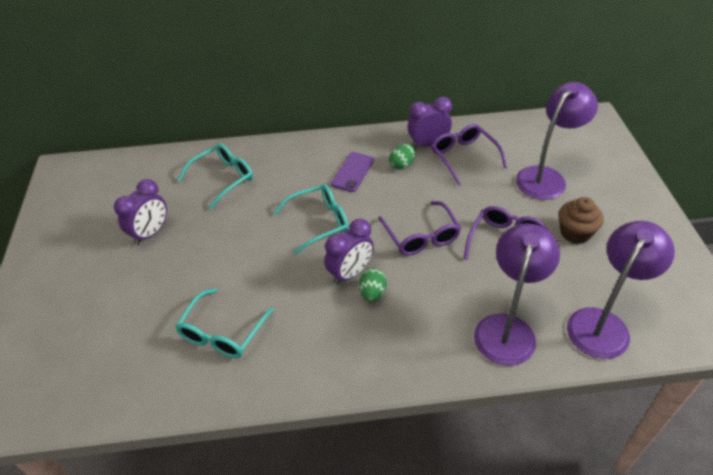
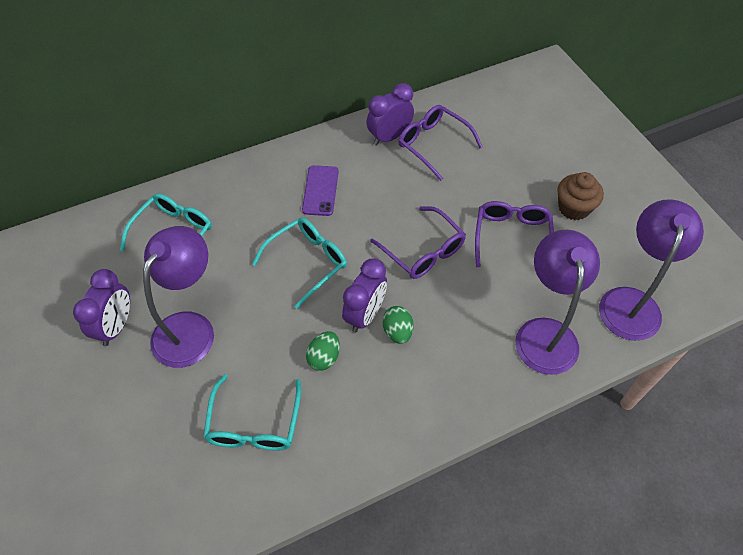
camera: 20 degrees left, 10 degrees up
(402, 165) = (371, 169): green egg -> green egg (324, 357)
(546, 177) = (524, 149): purple lamp -> purple lamp (190, 327)

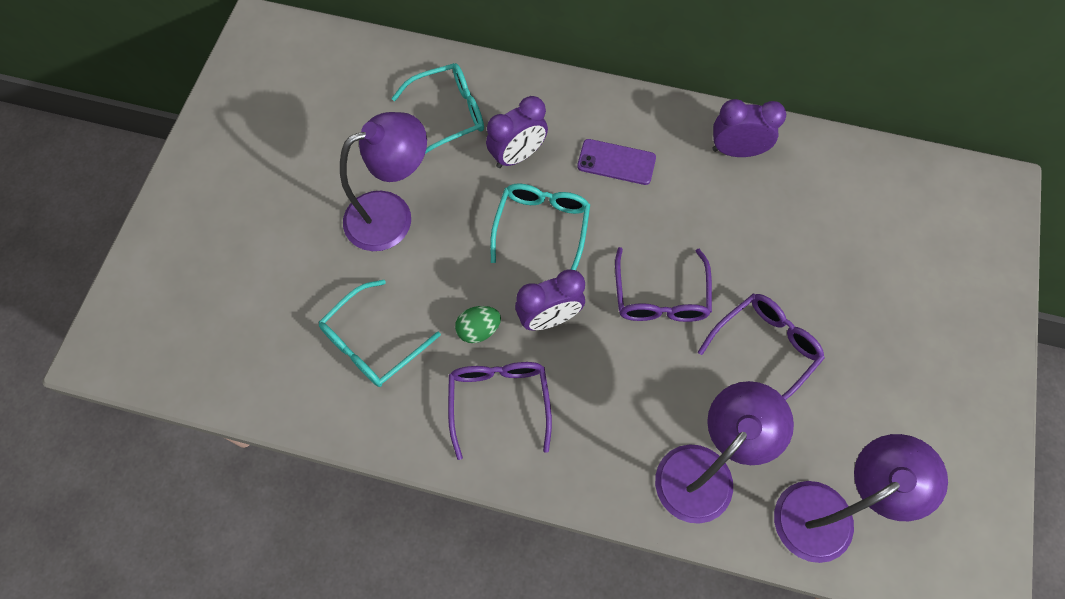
camera: 40 degrees right, 10 degrees up
(116, 326) = (336, 169): purple clock -> purple clock (517, 156)
(307, 262) = (542, 227): turquoise glasses -> turquoise glasses turned 75 degrees counterclockwise
(320, 190) = (616, 162): purple phone -> purple phone turned 60 degrees clockwise
(397, 332) = (564, 357): green egg -> none
(433, 144) = (776, 190): purple glasses -> purple glasses (499, 402)
(574, 208) = (864, 368): brown cupcake -> none

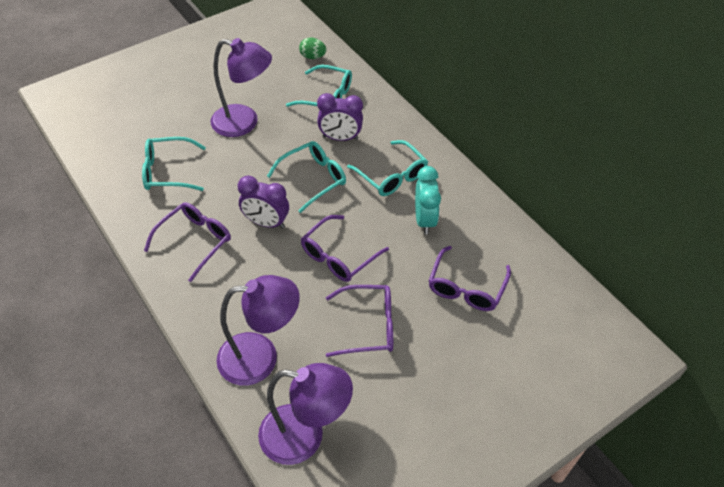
camera: 40 degrees right, 15 degrees down
(478, 330) = (224, 202): green egg -> green egg (313, 57)
(616, 162) = (392, 176): purple phone -> turquoise glasses
(698, 189) = (424, 220): none -> turquoise clock
(736, 151) = (472, 217): purple clock -> none
(806, 234) = (466, 287): none -> purple glasses

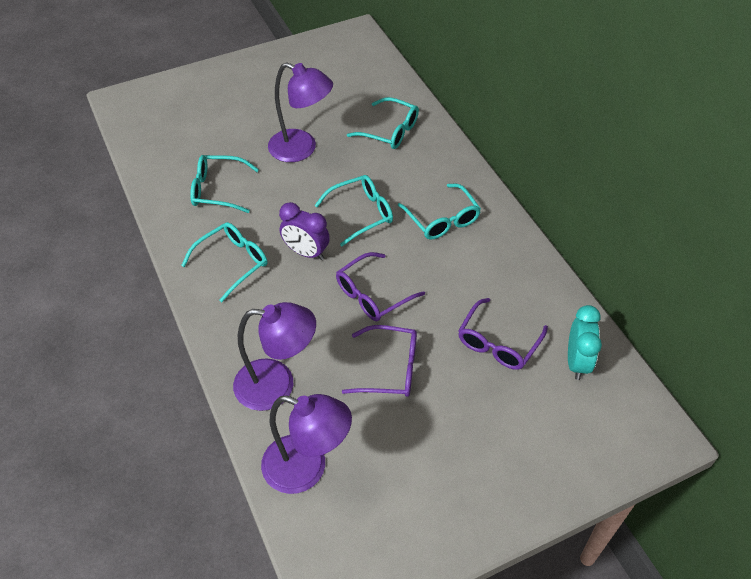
camera: 10 degrees right, 0 degrees up
(195, 241) = (232, 263): purple glasses -> turquoise glasses
(313, 57) = (383, 88): green egg -> none
(340, 138) = (396, 175): purple clock -> none
(424, 220) = (468, 269): turquoise clock -> turquoise clock (577, 362)

